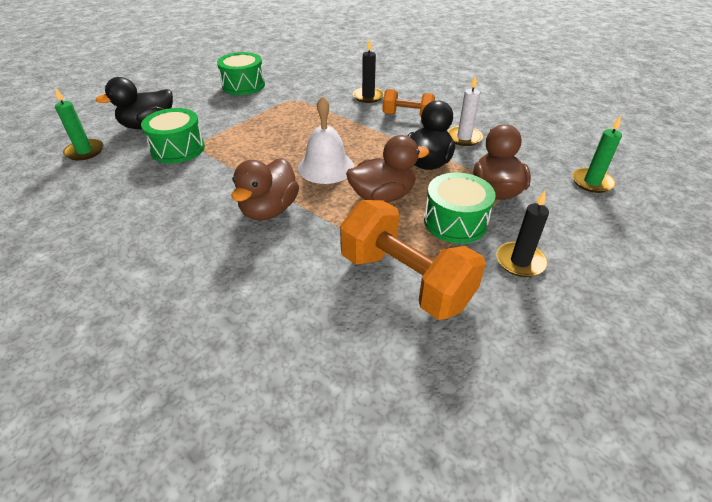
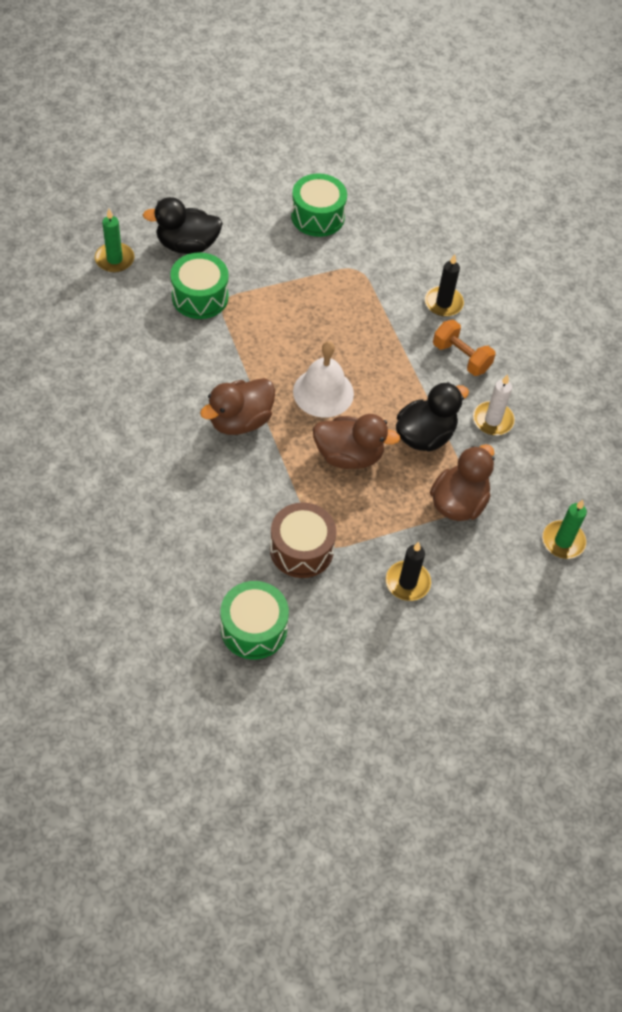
camera: 25 degrees right, 15 degrees up
(405, 280) = (301, 549): orange dumbbell -> brown drum
(455, 222) = (390, 516): green drum -> green drum (253, 628)

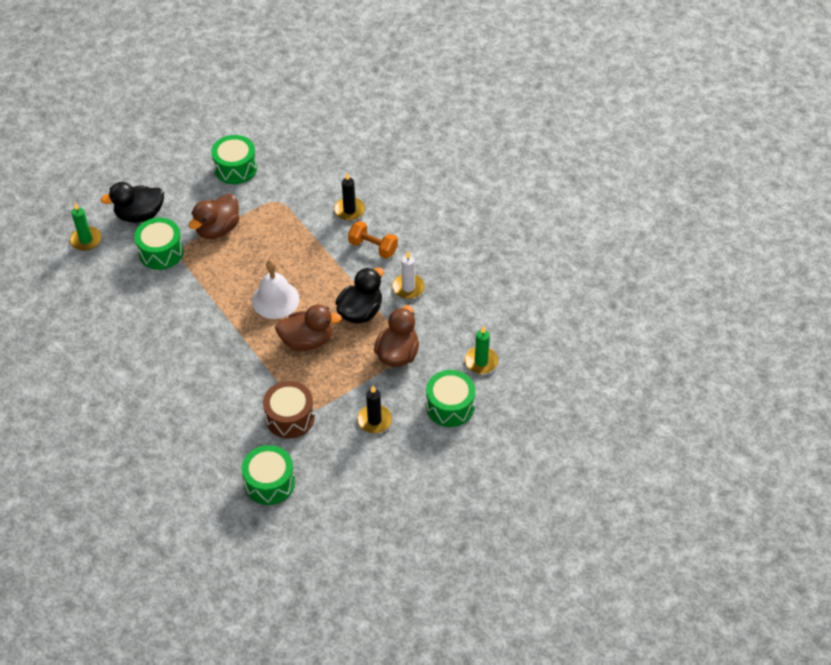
camera: 10 degrees left, 5 degrees down
(240, 421) = (218, 336): brown duck -> brown duck (217, 229)
(509, 590) = (450, 406): none -> green drum

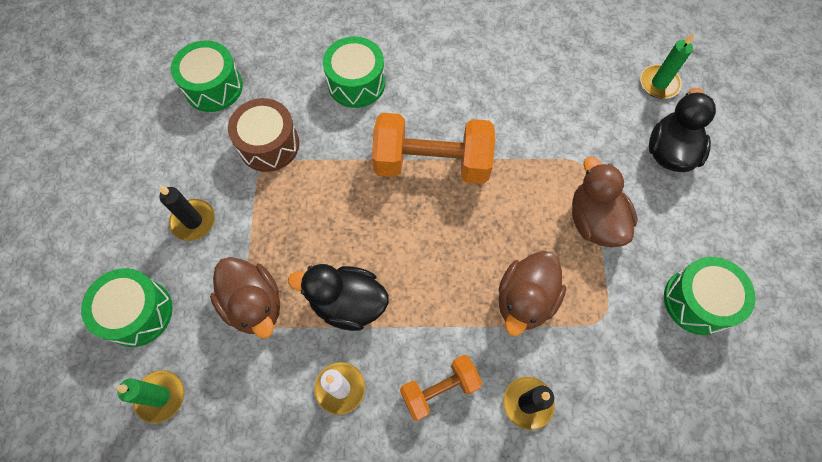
camera: 125 degrees right, 15 degrees up
(161, 252) = (593, 144): green drum -> green drum (356, 83)
(236, 323) = (432, 163): none -> orange dumbbell
(275, 299) = (437, 221): white bell -> none
(307, 341) = (352, 219): brown duck -> brown duck (525, 300)
(360, 312) = (347, 303): black duck -> black duck turned 120 degrees clockwise

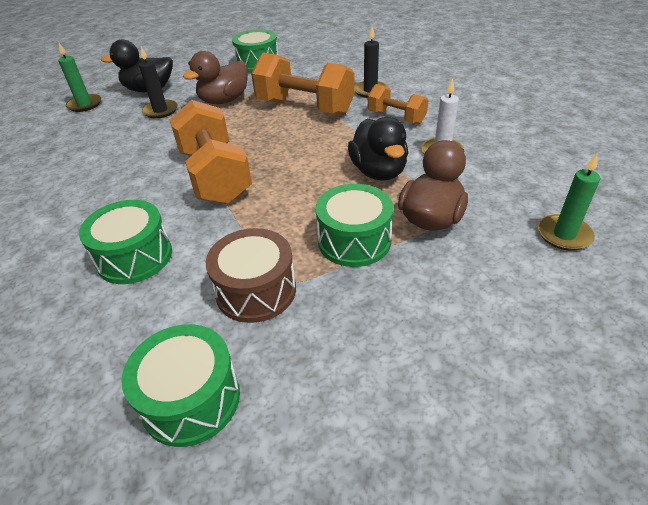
camera: 115 degrees left, 25 degrees down
(138, 313) = (526, 293): green drum -> green drum (354, 241)
(193, 221) = (395, 305): black candle -> black candle (160, 111)
(525, 300) = (305, 108): brown duck -> orange dumbbell

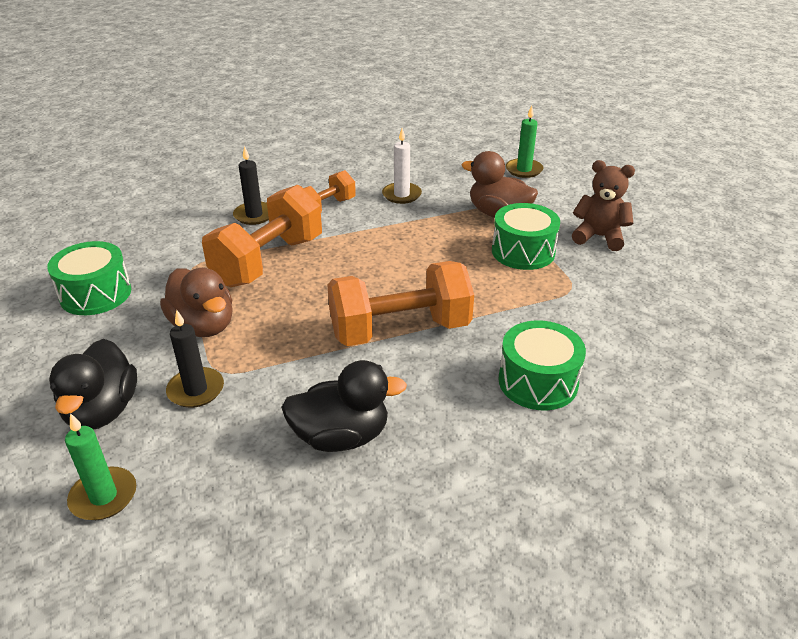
camera: 85 degrees left, 5 degrees down
(191, 399) = (695, 335): green drum -> none
(256, 290) = (583, 304): brown drum -> none
(378, 172) = (424, 229): black duck -> black duck (341, 436)
(410, 309) = (599, 237): none -> brown teddy bear

